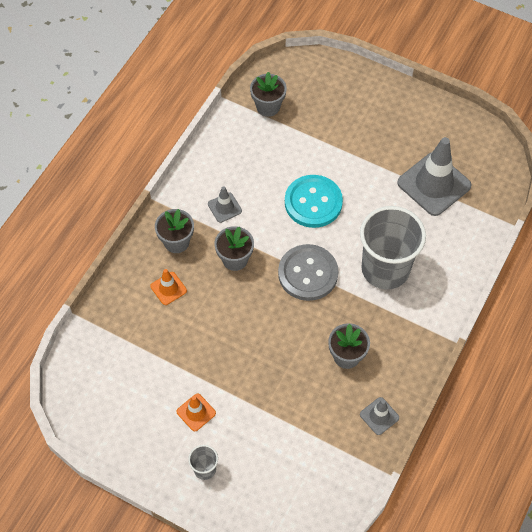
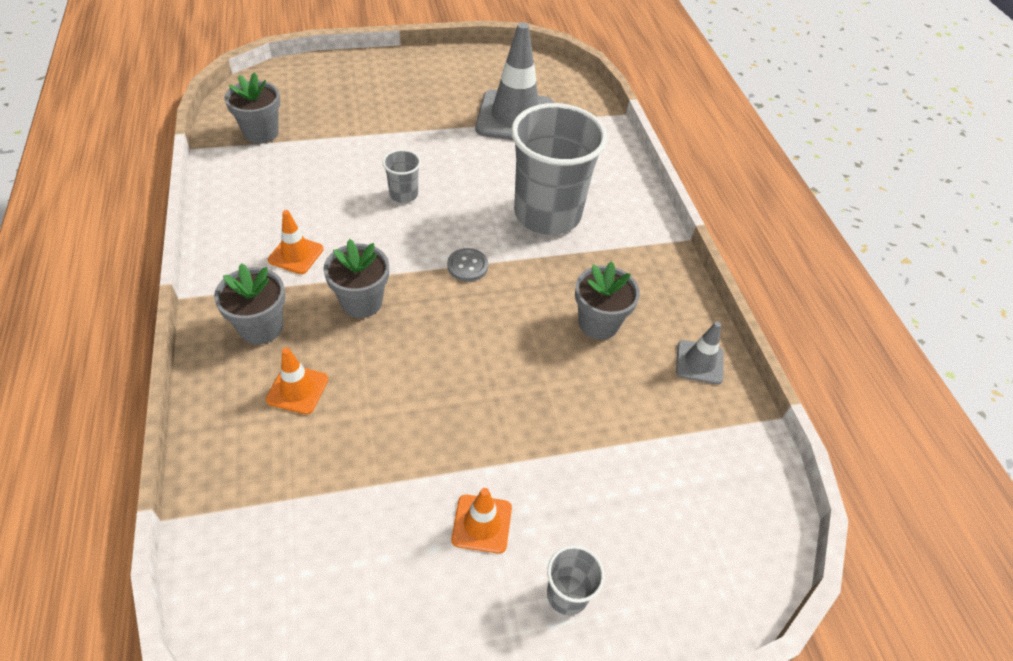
camera: 45 degrees left, 10 degrees down
(224, 207) = (296, 254): grey traffic cone -> orange traffic cone
(308, 273) = (467, 266): grey button -> grey button, size x0.46
(313, 202) = (403, 194): turquoise button -> grey cup

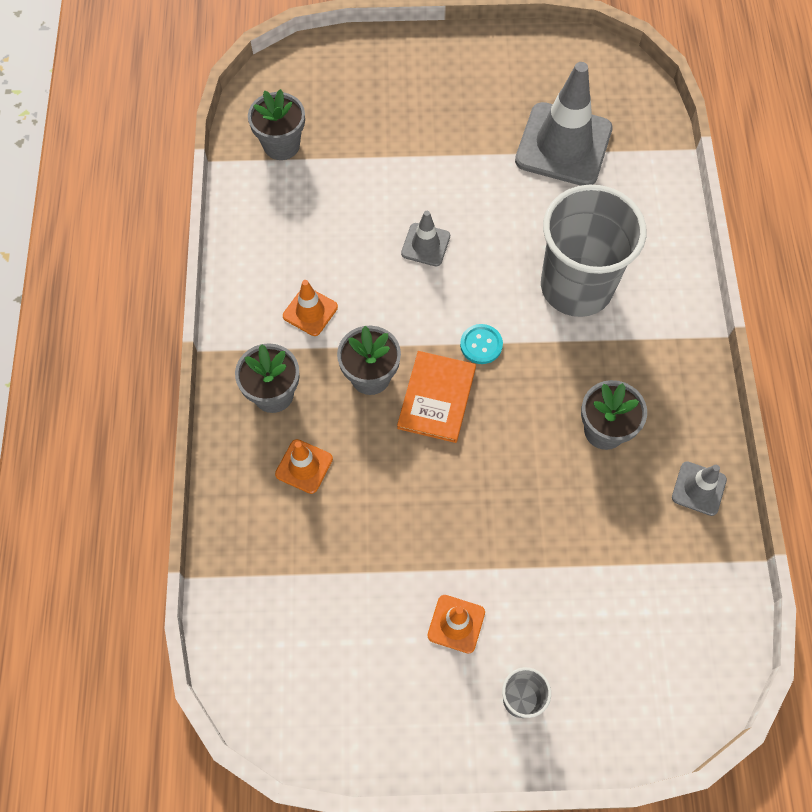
camera: 15 degrees right, 15 degrees up
(403, 194) = (425, 245): grey cup -> grey traffic cone
(431, 313) = (437, 398): none -> orange book
(467, 266) = (481, 345): grey button -> turquoise button

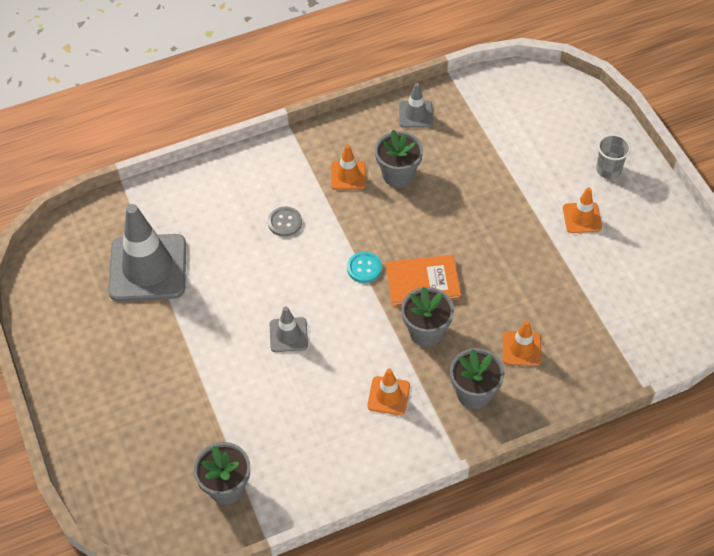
camera: 110 degrees left, 10 degrees down
(576, 286) = (285, 222): grey cup -> grey button
(622, 374) = (348, 175): none -> orange traffic cone

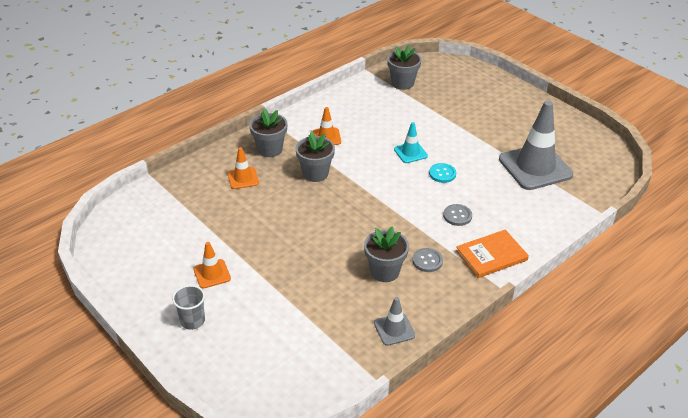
camera: 160 degrees right, 15 degrees down
(288, 335) = (410, 153): grey traffic cone -> turquoise traffic cone
(348, 175) = (427, 261): orange traffic cone -> grey button
(364, 268) = (379, 200): turquoise button -> turquoise button (442, 174)
(423, 282) = (330, 201): orange book -> orange book (491, 255)

